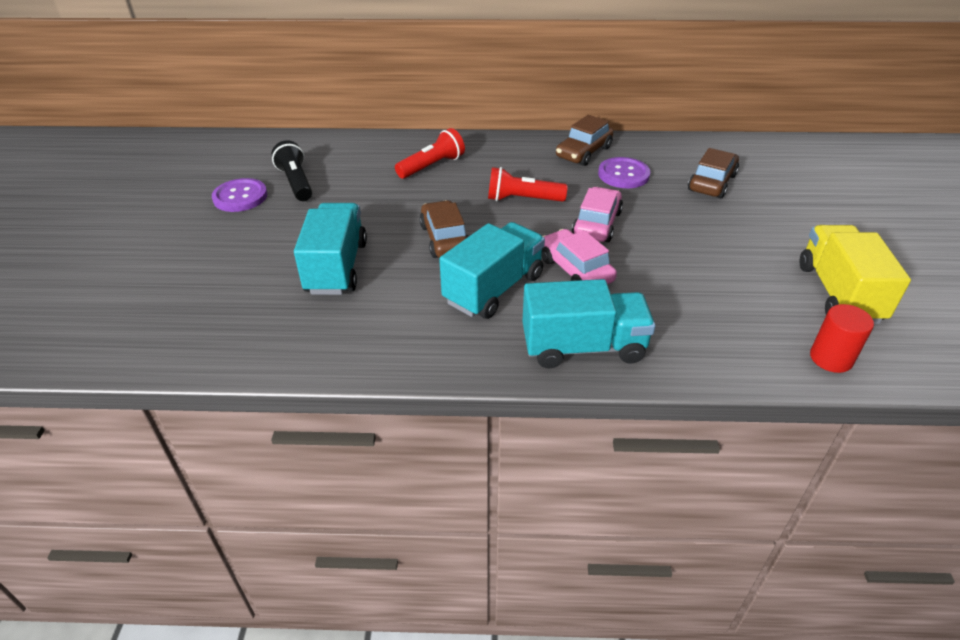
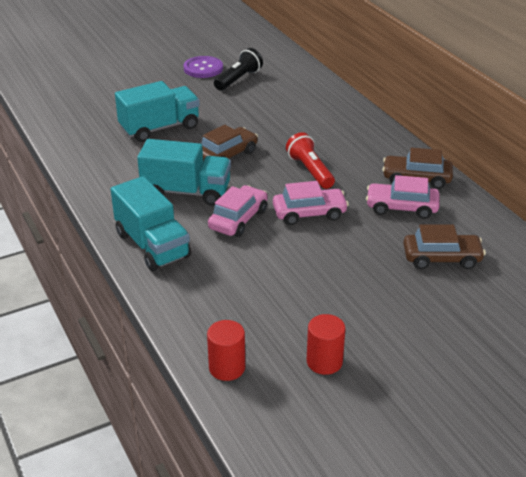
camera: 60 degrees right, 5 degrees down
(432, 166) = (315, 120): red flashlight -> none
(623, 174) = (401, 208): purple button -> pink car
(838, 293) = (324, 362): yellow truck -> red cylinder

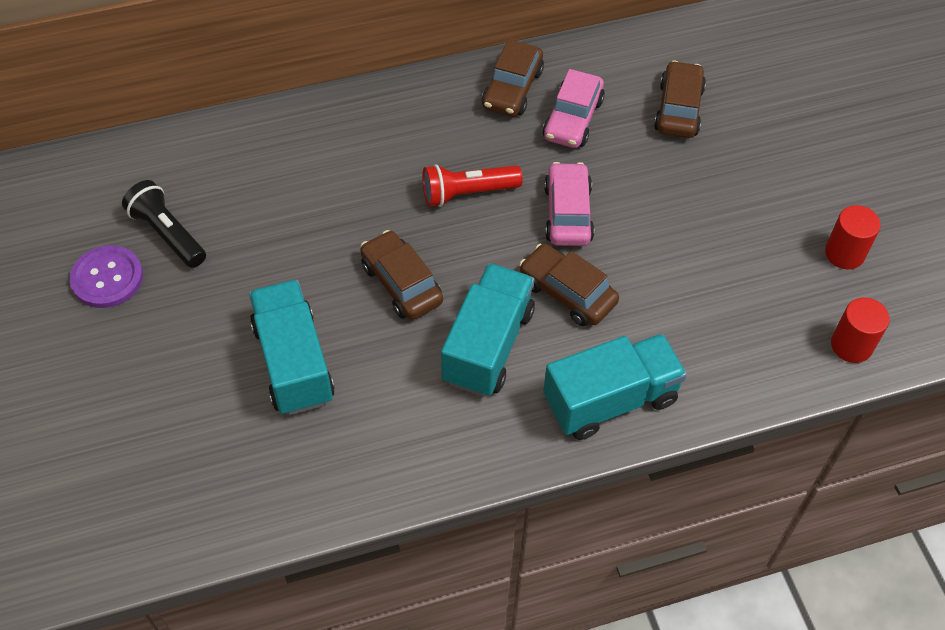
camera: 80 degrees left, 20 degrees up
(238, 219) = (567, 293): pink car -> brown car

